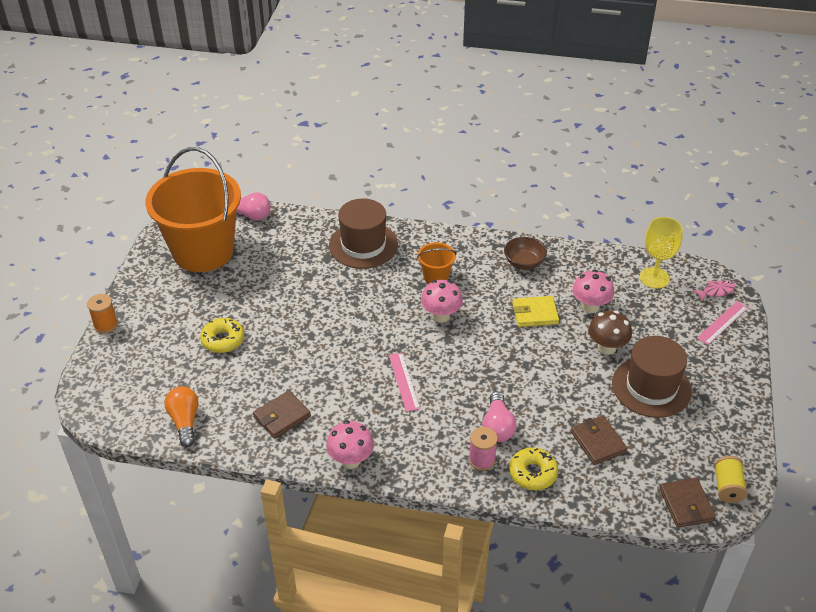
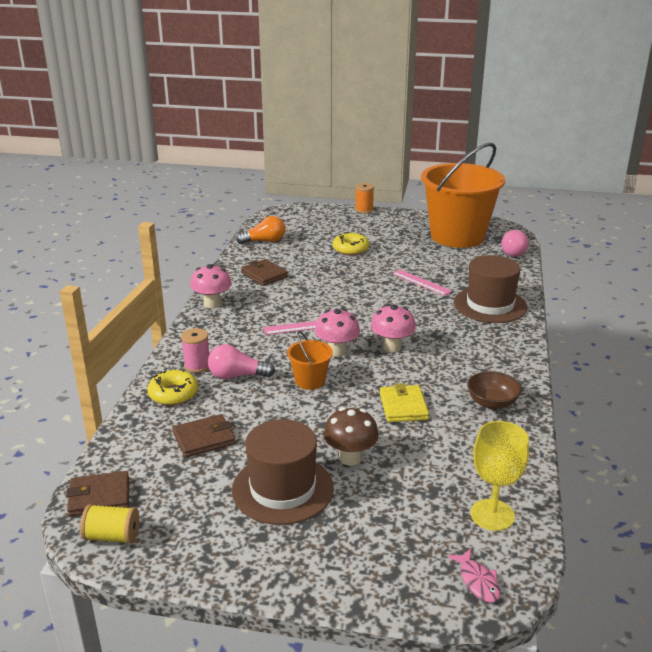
camera: 90 degrees right, 15 degrees down
(436, 276) = (452, 344): orange bucket -> orange bucket (310, 381)
(590, 306) = (422, 450): pink mushroom -> pink mushroom (337, 351)
(722, 323) = (407, 578): pink ruler -> pink ruler (421, 282)

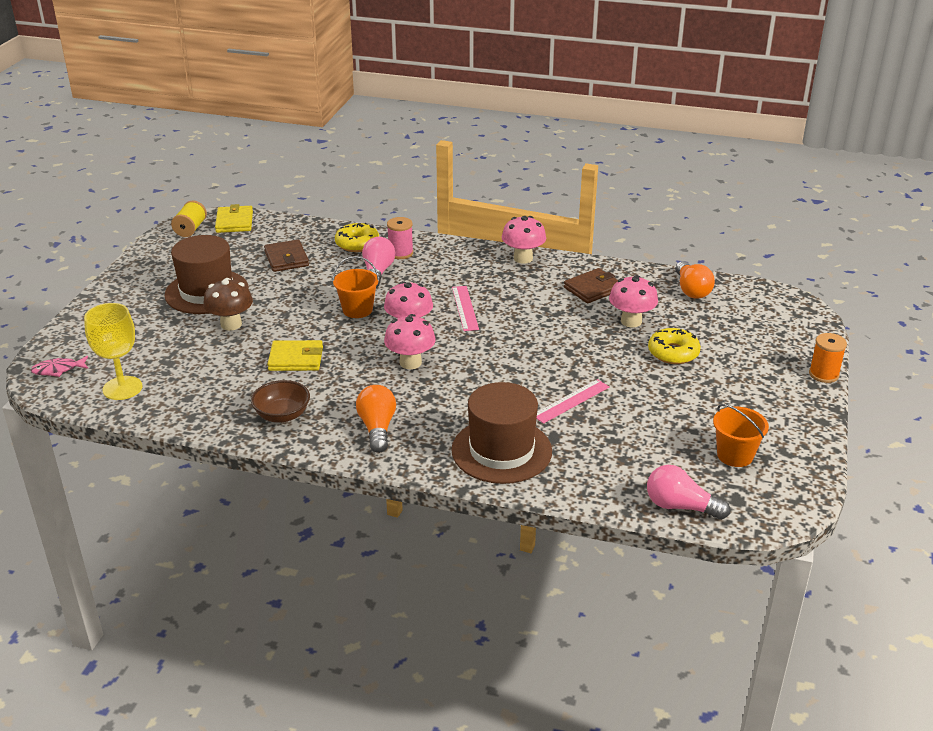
camera: 95 degrees right, 5 degrees up
(99, 497) = (234, 222): brown wallet -> yellow wallet
(311, 262) = (631, 321): none -> pink mushroom
(457, 236) = (735, 455): orange bucket -> orange bucket, size x0.41
(488, 355) = (377, 428): none -> orange light bulb

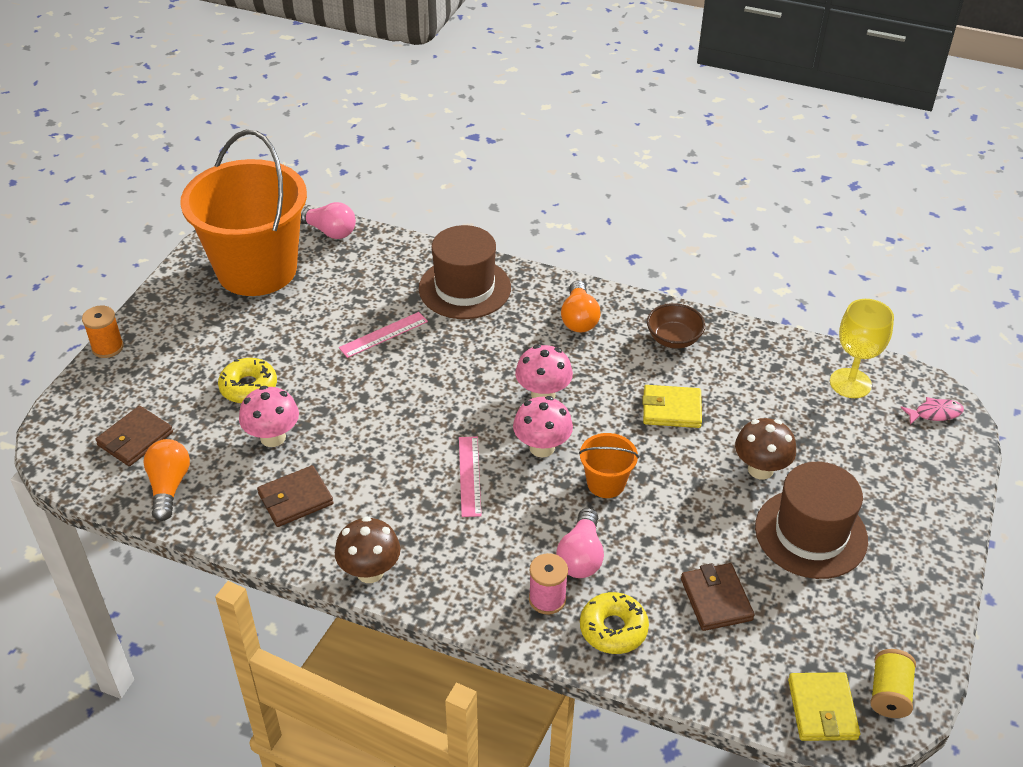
camera: 175 degrees left, 10 degrees up
(523, 258) = (370, 571): pink mushroom -> brown mushroom
(735, 455) = (257, 270): orange bucket -> orange bucket, size x2.46
(740, 314) = (135, 439): none -> brown wallet

